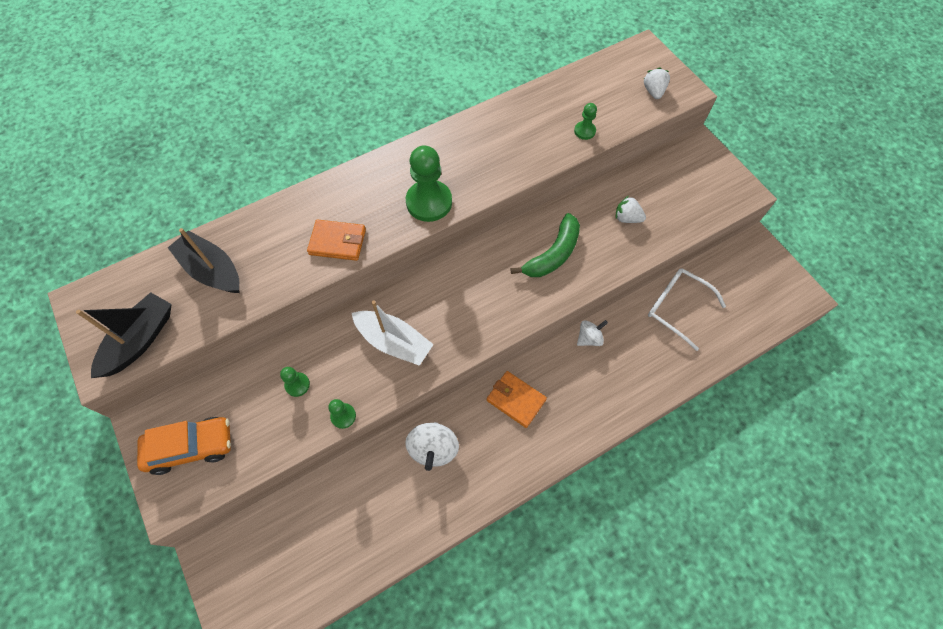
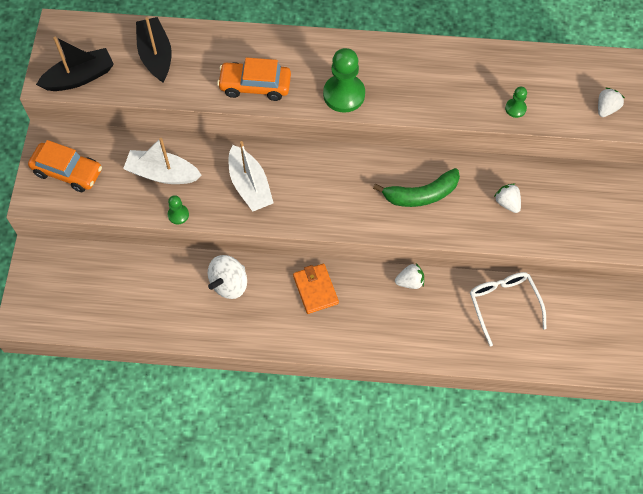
camera: 35 degrees right, 0 degrees up
(297, 385) = (162, 174): green pawn -> white boat
(337, 242) = (255, 85): orange wallet -> orange car
(589, 338) = (410, 281): white spinning top -> white strawberry

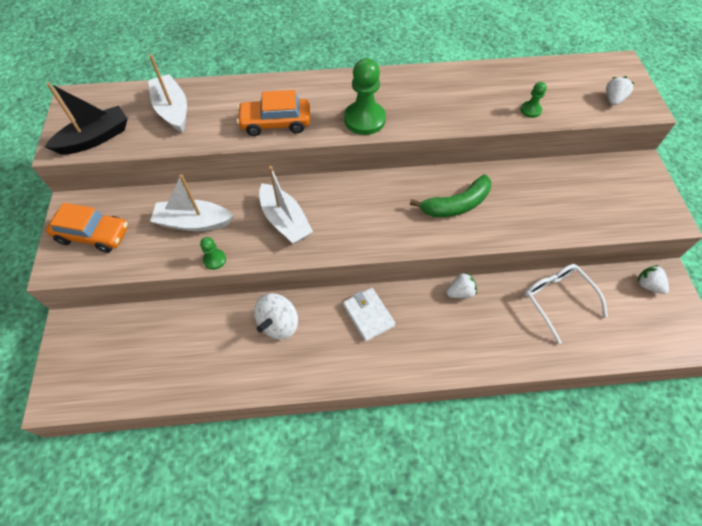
camera: 10 degrees left, 5 degrees down
(156, 55) = (172, 110): black boat -> white boat
(315, 289) = (368, 315): orange wallet -> white wallet
(507, 203) = (540, 200): white strawberry -> white strawberry (648, 285)

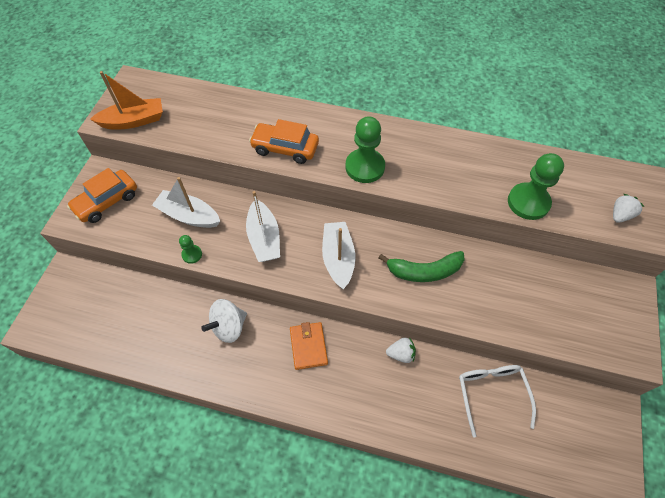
camera: 20 degrees right, 0 degrees up
(93, 235) = (107, 202): orange car -> orange car turned 105 degrees clockwise
(95, 138) = (134, 121): black boat -> orange boat
(172, 110) = (205, 112): white boat -> white boat (338, 258)
(368, 315) = (308, 346): white wallet -> orange wallet
(530, 110) = (528, 202): green pawn -> green pawn, size x2.02
(648, 285) = (592, 411): white strawberry -> none

